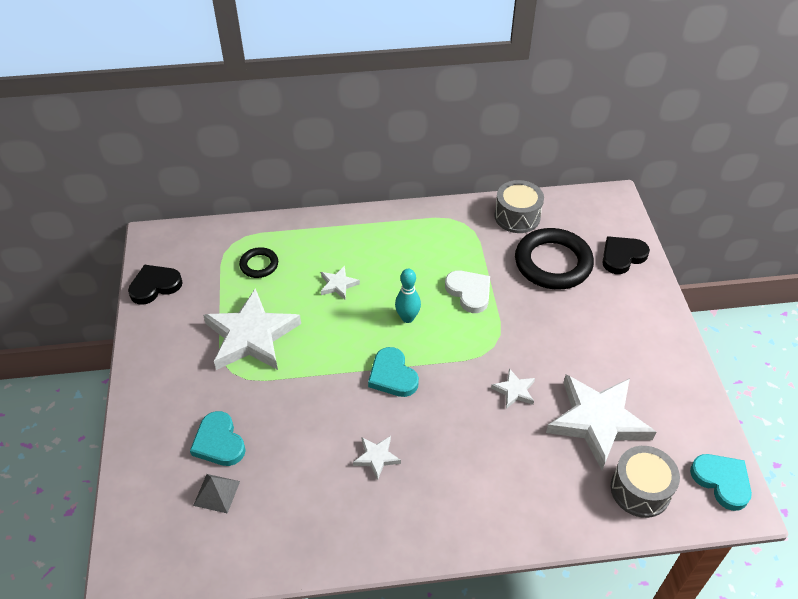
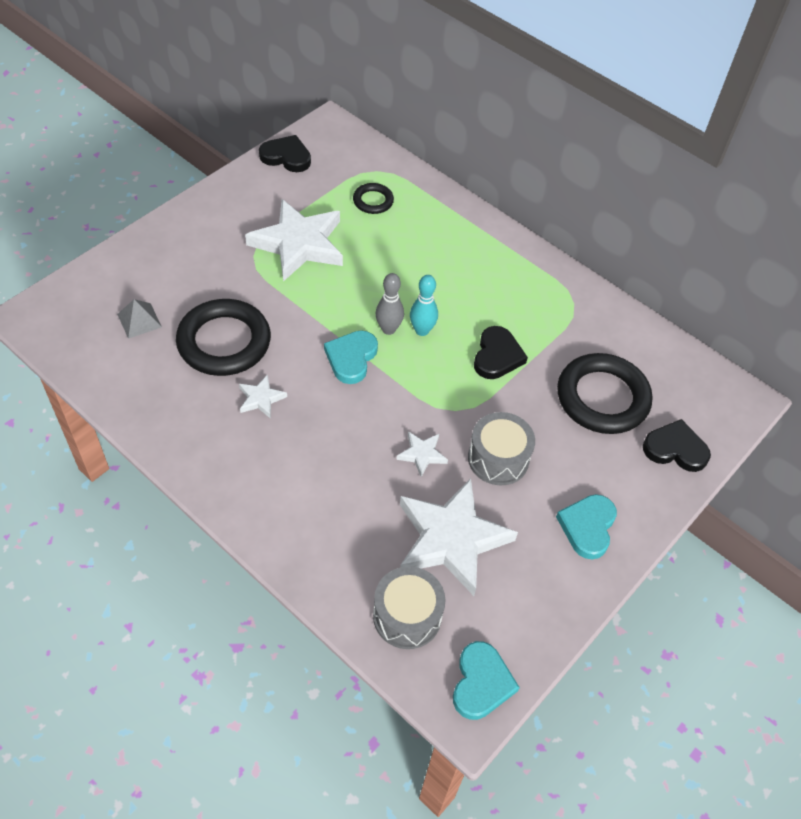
camera: 45 degrees right, 5 degrees up
(219, 442) = (183, 291): turquoise heart -> turquoise heart (587, 527)
(298, 447) = (224, 342): none -> black ring
(338, 284) = (407, 263): white star -> none
(387, 336) = (388, 329): none -> grey bowling pin
(469, 292) = (497, 356): white heart -> black heart
(517, 216) = (628, 337): grey drum -> grey drum (498, 458)

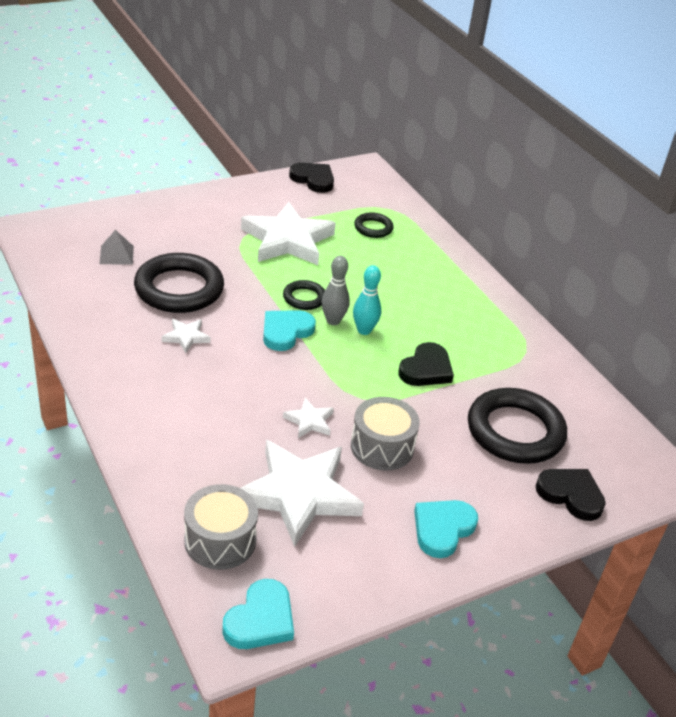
camera: 20 degrees right, 15 degrees down
(349, 311) = (304, 298): none -> black ring

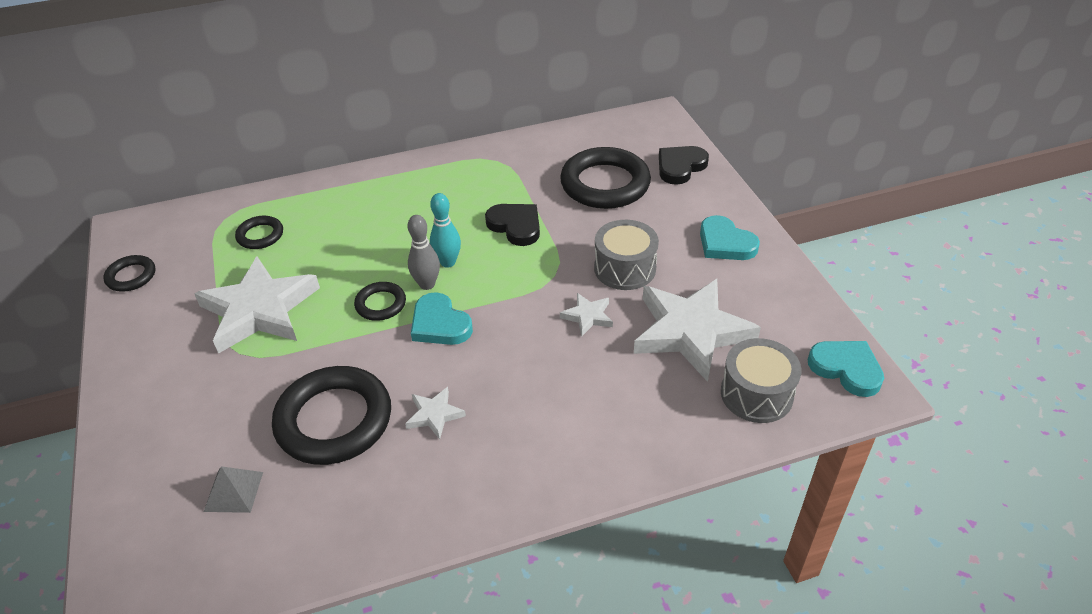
camera: 75 degrees left, 5 degrees up
(313, 179) = (131, 276): black heart -> black ring

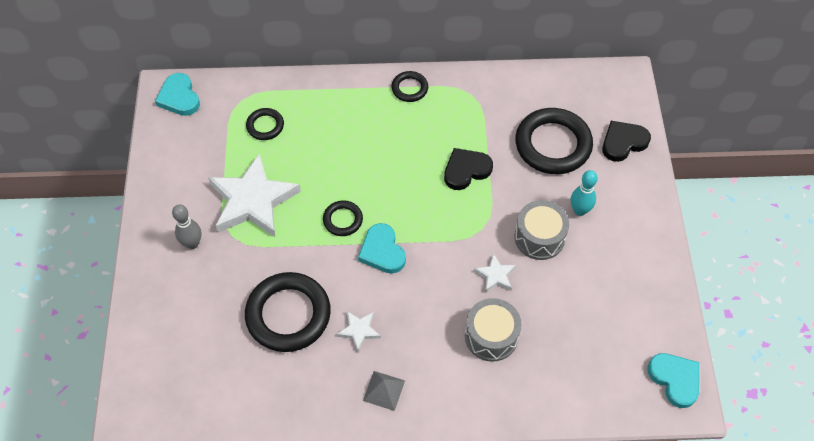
camera: 15 degrees right, 15 degrees up
(131, 276) = (164, 141): black ring -> black ring (409, 88)
(234, 491) = (211, 352): grey pyramid -> grey pyramid (384, 390)
(427, 284) = (382, 210): grey bowling pin -> grey bowling pin (192, 243)
(448, 262) = (403, 193): turquoise bowling pin -> turquoise bowling pin (579, 210)
(515, 226) = (466, 170): black heart -> black heart turned 90 degrees counterclockwise
(690, 332) = (569, 312): white star -> none
(725, 243) = (629, 234): turquoise heart -> turquoise heart (179, 97)
(756, 394) = (597, 381): grey drum -> grey drum (491, 336)

